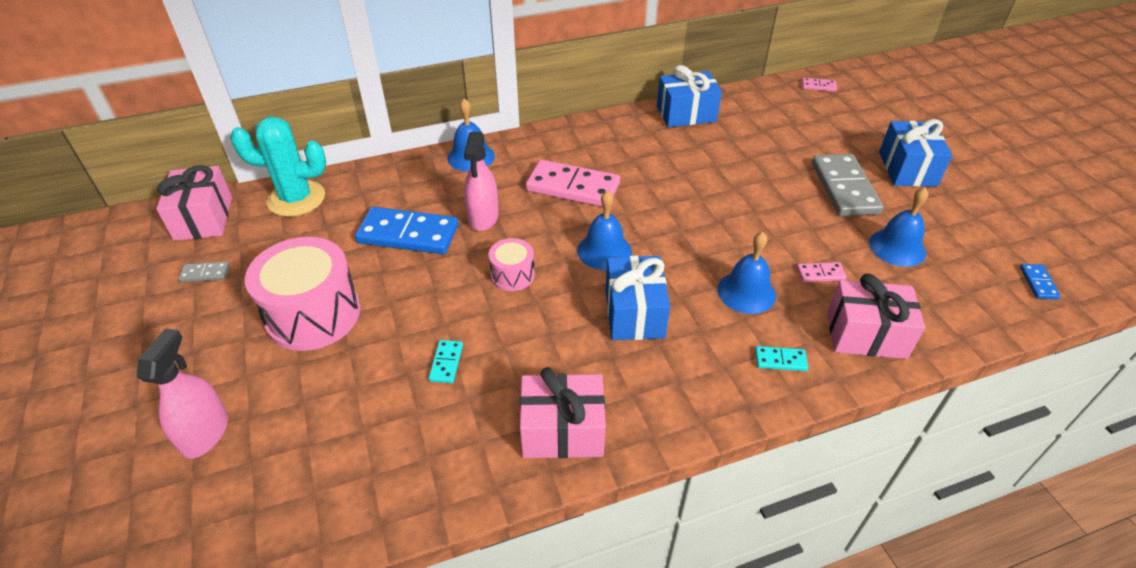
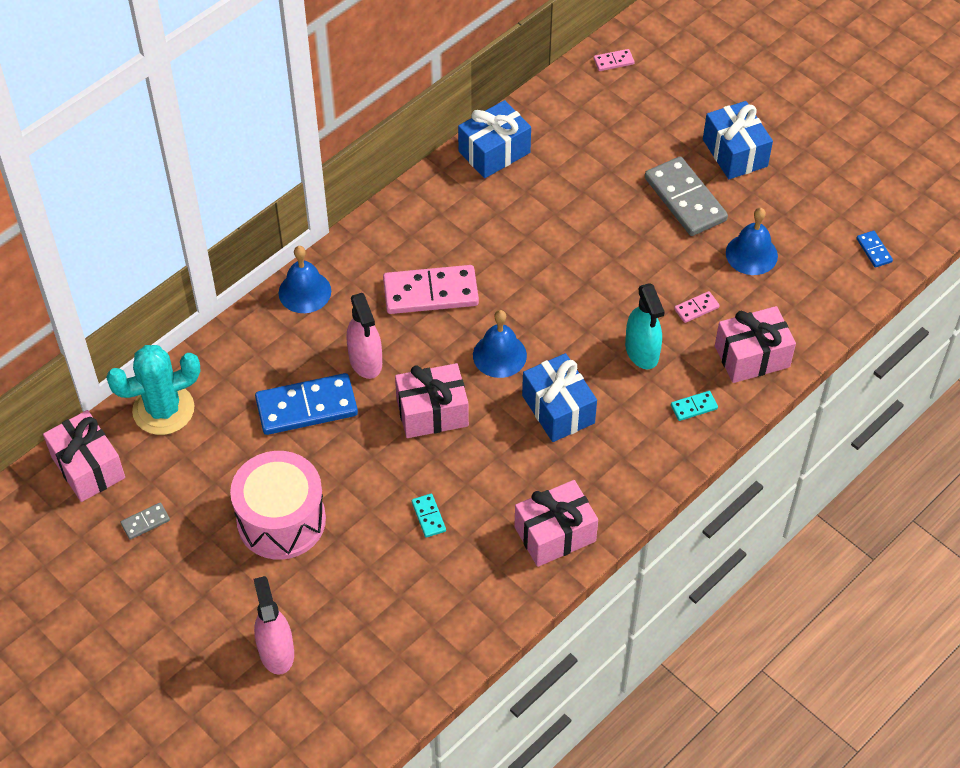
camera: 25 degrees left, 10 degrees up
(512, 275) = (432, 412): pink drum -> pink gift
(746, 292) = (642, 351): blue bell -> turquoise spray bottle

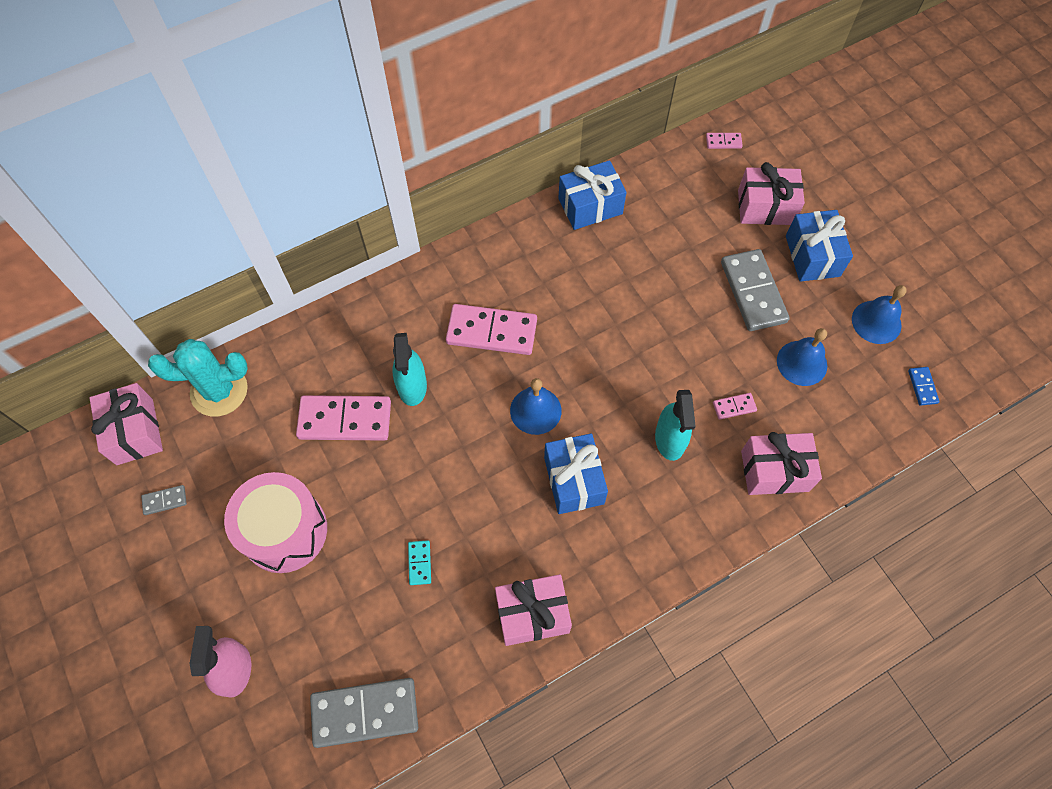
camera: 15 degrees right, 10 degrees up
(304, 292) = (380, 304): blue bell -> blue bell (876, 322)
(306, 407) = (345, 420): blue domino -> pink domino
(365, 361) = (412, 386): pink spray bottle -> turquoise spray bottle
(419, 655) = (365, 712): none -> grey domino
(432, 412) = (456, 454): pink gift -> pink gift (765, 207)
(694, 407) = (704, 511): turquoise domino -> none

